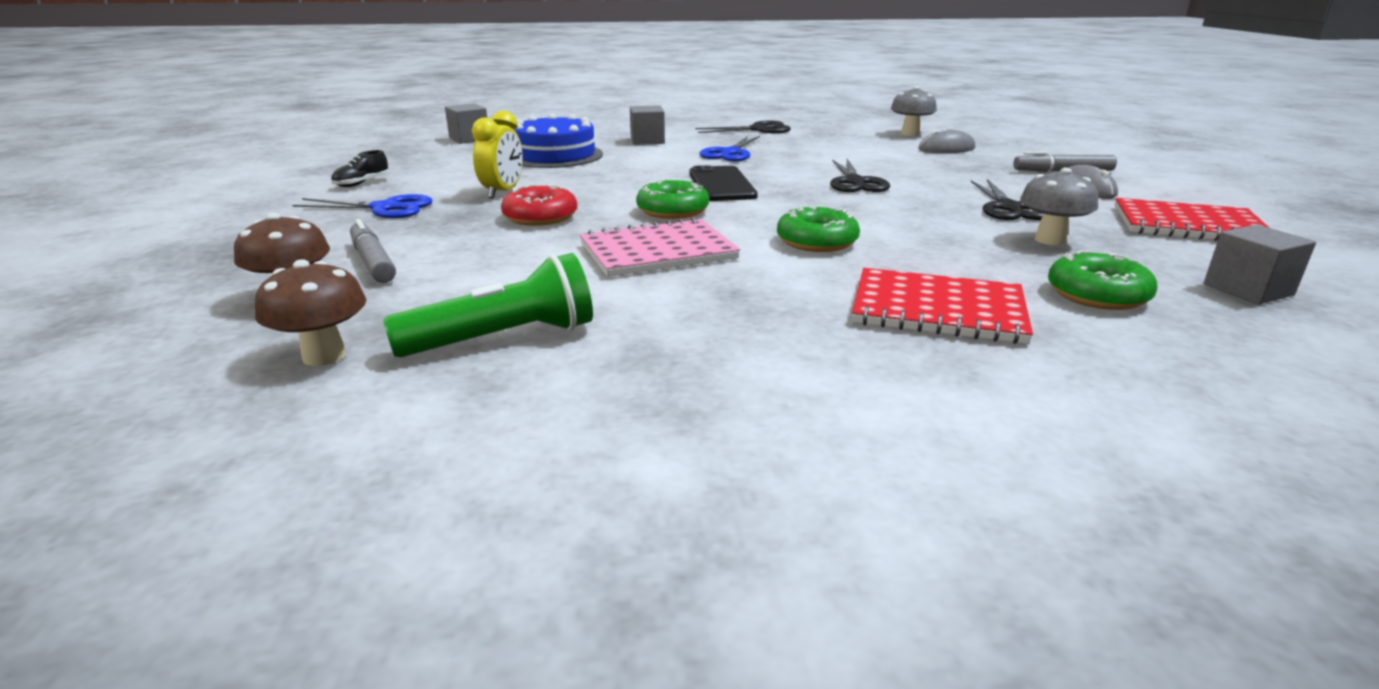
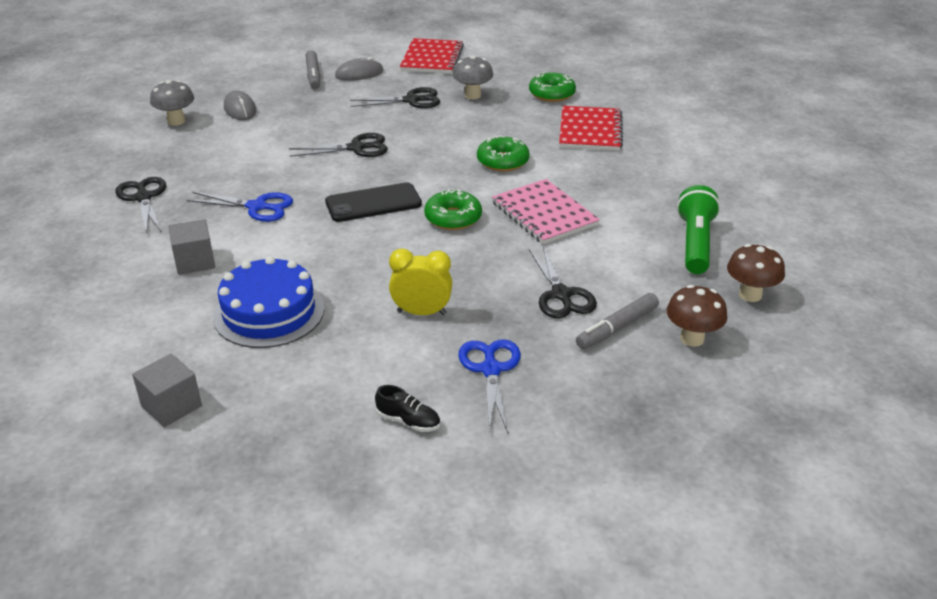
camera: 100 degrees left, 10 degrees up
(468, 243) = (561, 295): none -> black scissors
(503, 338) = (695, 243): green flashlight -> green flashlight turned 45 degrees clockwise
(540, 217) = (488, 275): red donut -> none
(1248, 289) = (528, 63): grey cube -> none

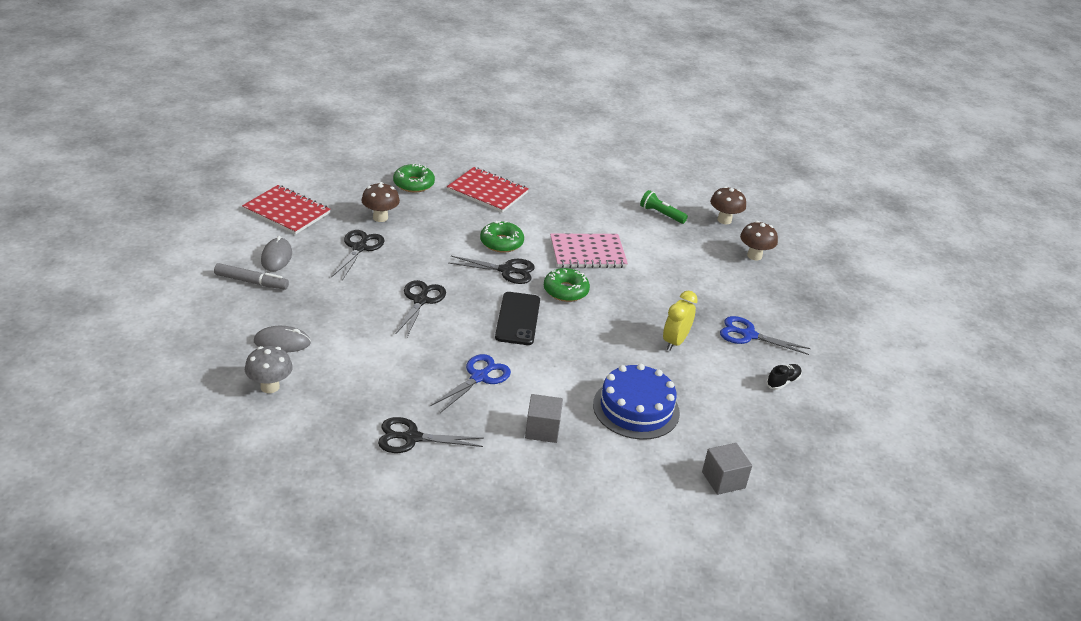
camera: 70 degrees left, 0 degrees up
(472, 95) = (380, 217): grey mushroom -> brown mushroom
(561, 295) = (686, 282): black scissors -> black scissors (506, 270)
(617, 328) = (731, 276): grey marker -> none
(695, 243) = (661, 214): green flashlight -> green flashlight, size x0.66

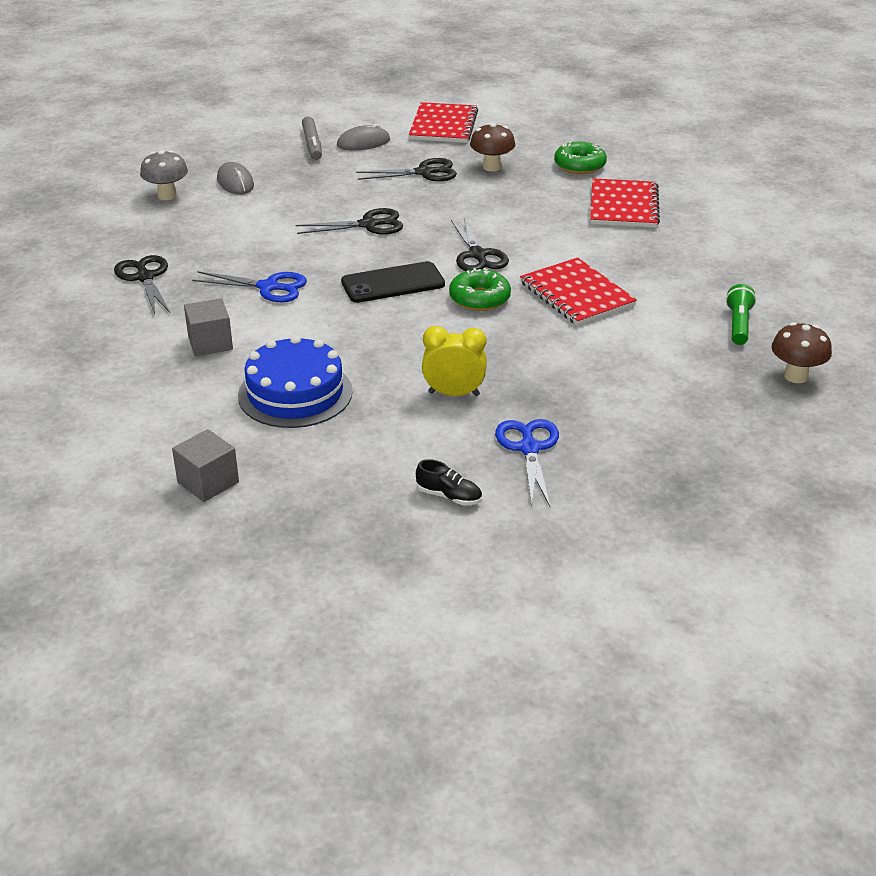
camera: 70 degrees right, 0 degrees up
(501, 243) = (529, 239): green donut -> none
(587, 253) = (577, 294): pink notebook -> red notebook
(754, 256) = (735, 419): brown mushroom -> none

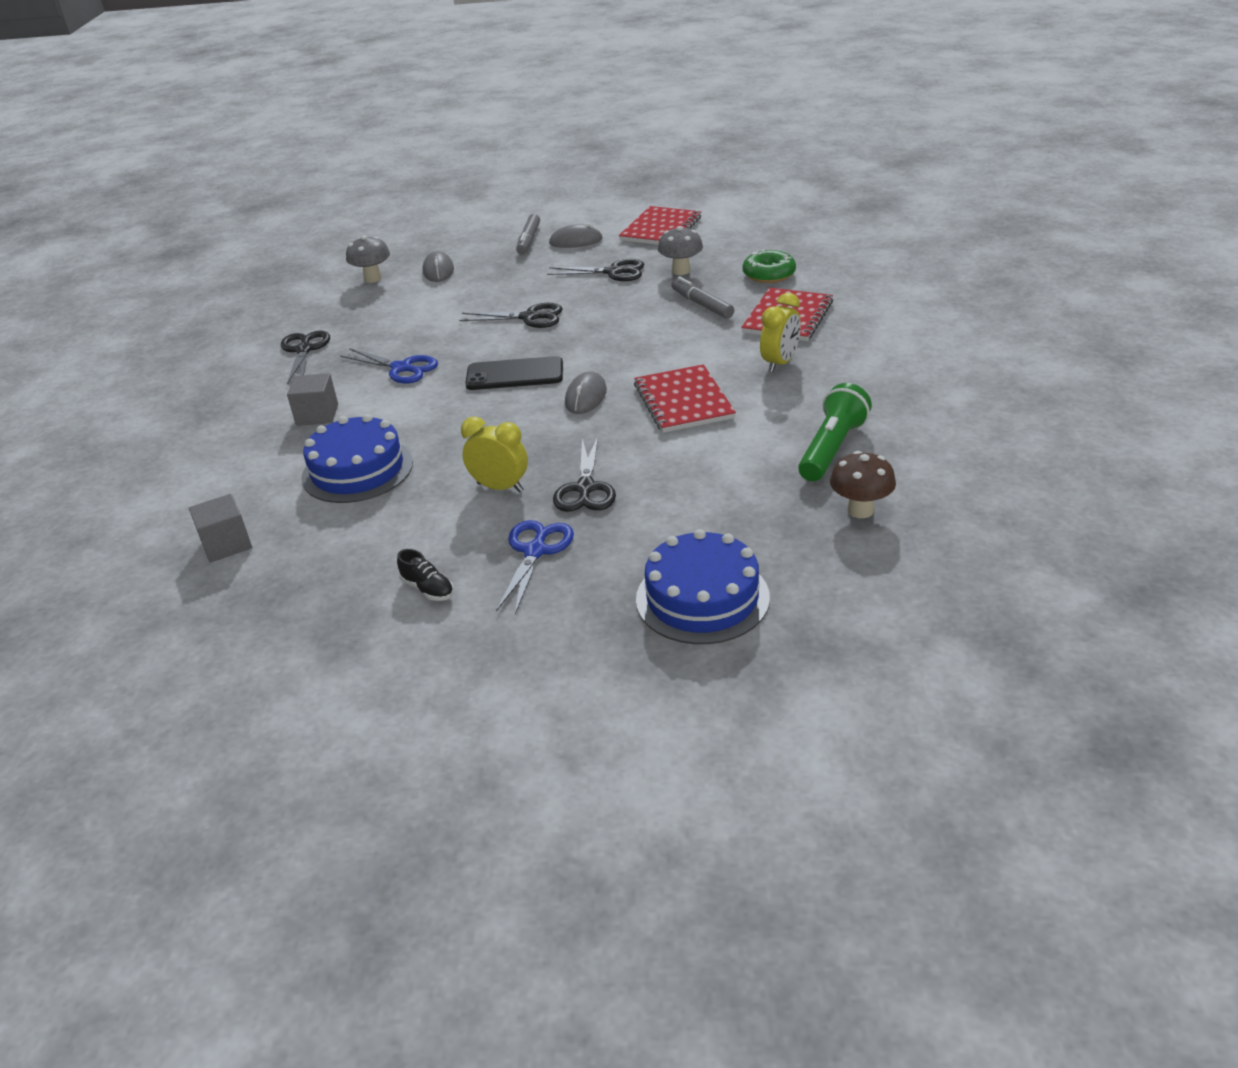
camera: 20 degrees right, 0 degrees up
(477, 255) = (611, 354): black scissors -> black scissors (585, 488)
(479, 298) = (586, 397): green donut -> grey mouse
(492, 167) = (681, 271): brown mushroom -> grey mushroom
(534, 199) = (702, 304): none -> grey marker
(644, 250) = (780, 363): none -> yellow clock
(708, 469) = (702, 598): none -> blue cake
(738, 325) = (831, 449): green flashlight -> green flashlight, size x1.52

